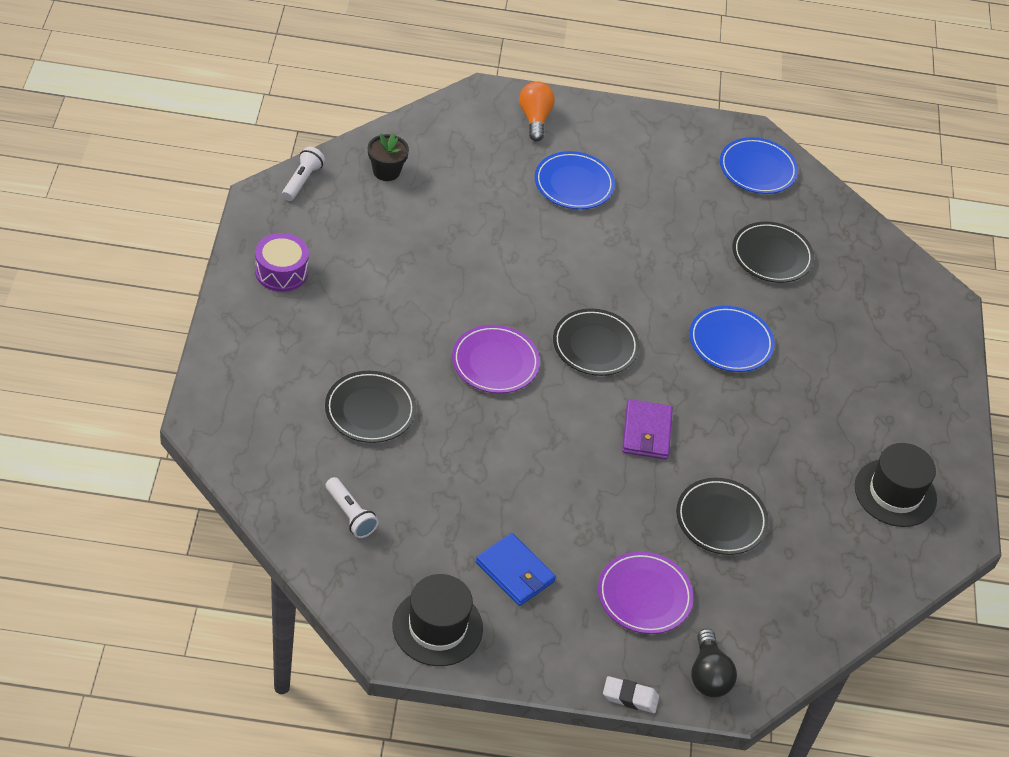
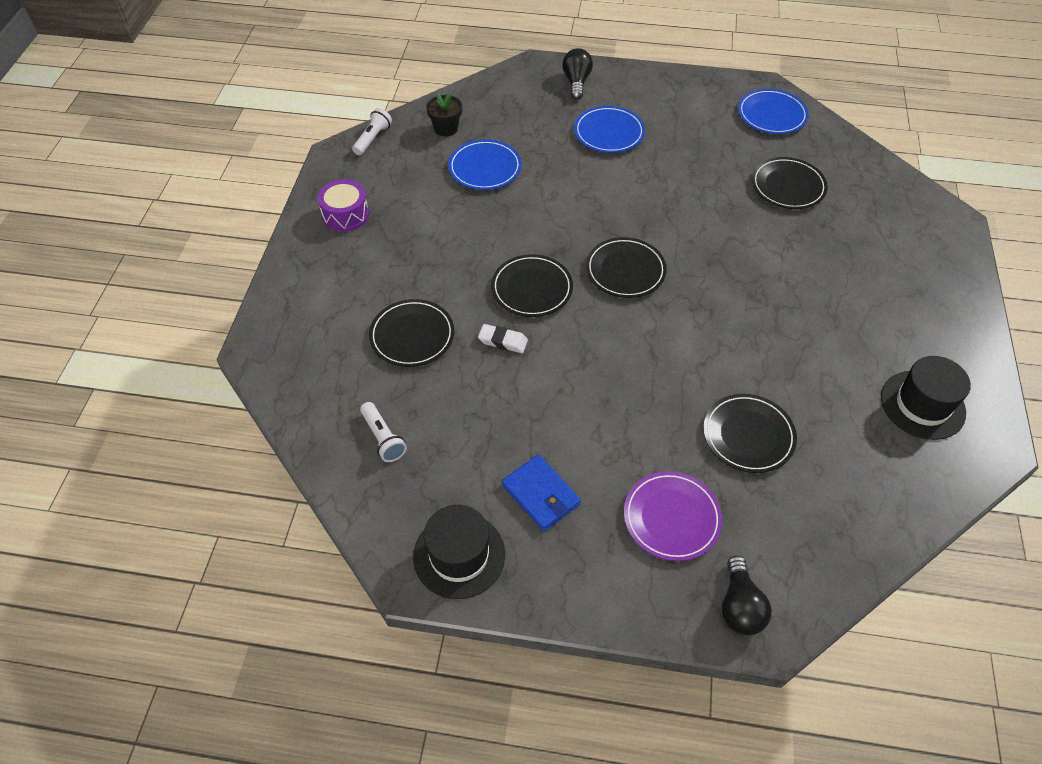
camera: 10 degrees right, 5 degrees up
(495, 362) = (532, 288): purple plate -> black plate
(535, 119) = (576, 82): orange light bulb -> black light bulb
(630, 697) = (656, 633): white eraser -> white eraser (503, 341)
(646, 432) = (673, 350): purple wallet -> none
(730, 342) = (752, 264): blue plate -> blue plate (485, 168)

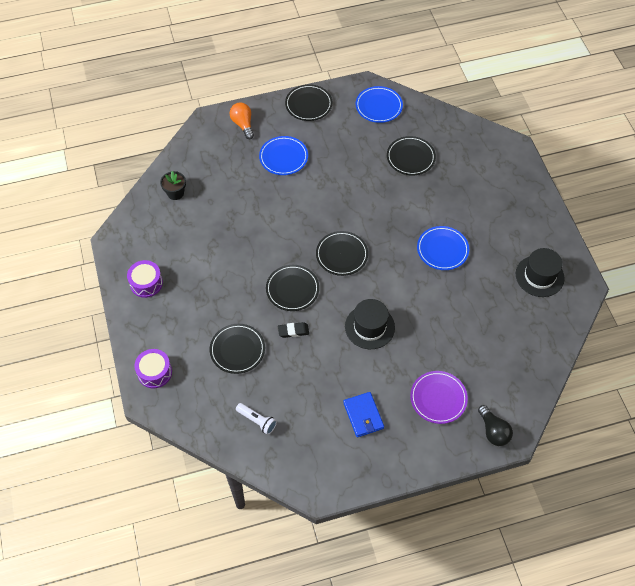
camera: 25 degrees left, 5 degrees up
(287, 322) = (154, 372): none -> purple drum
(372, 139) = (130, 219): white flashlight -> none
(459, 555) = (337, 469): black hat -> black hat (369, 327)
(485, 168) = (217, 214): blue plate -> blue plate (442, 249)
(503, 341) = (293, 331): white eraser -> black eraser
(541, 495) = (363, 415): blue wallet -> blue wallet turned 45 degrees clockwise
(576, 82) = (243, 124): black light bulb -> orange light bulb
(748, 435) = (457, 333): black plate -> black plate (308, 104)

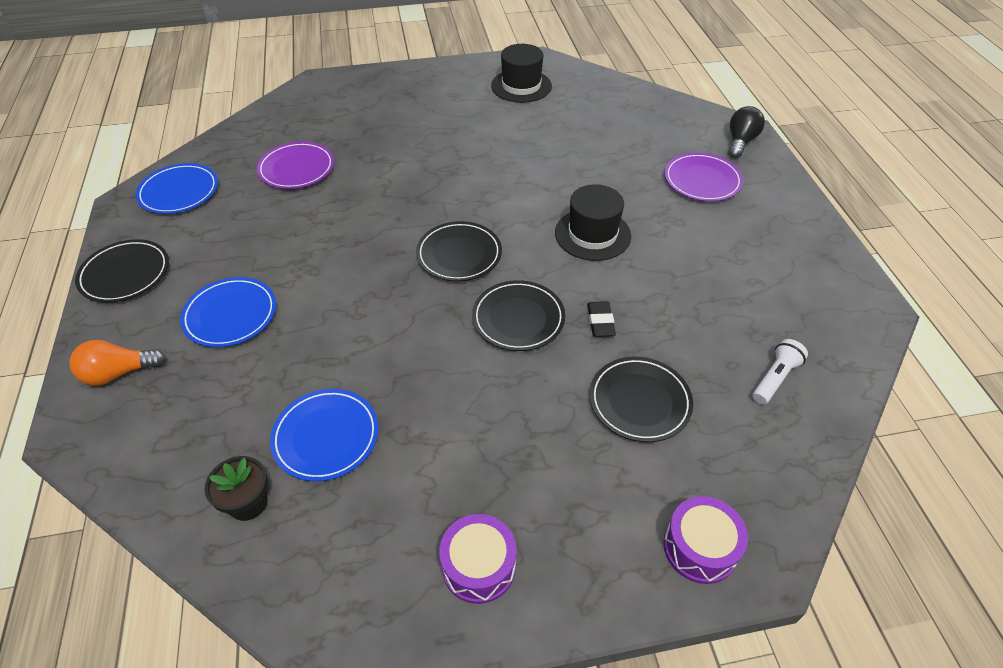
camera: 85 degrees left, 10 degrees down
(363, 415) = (741, 252): blue wallet -> none
(410, 157) = (297, 169): black plate -> purple plate
(442, 249) = (468, 155): blue plate -> blue plate (326, 437)
(493, 431) = (740, 142): black light bulb -> black light bulb turned 45 degrees counterclockwise

